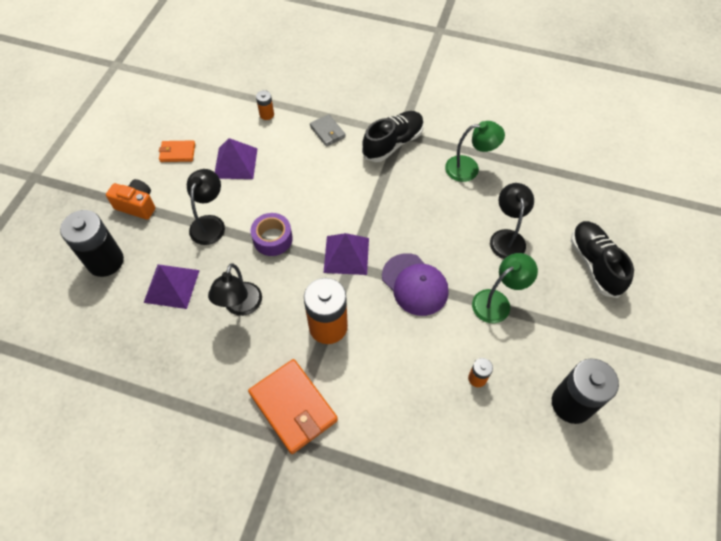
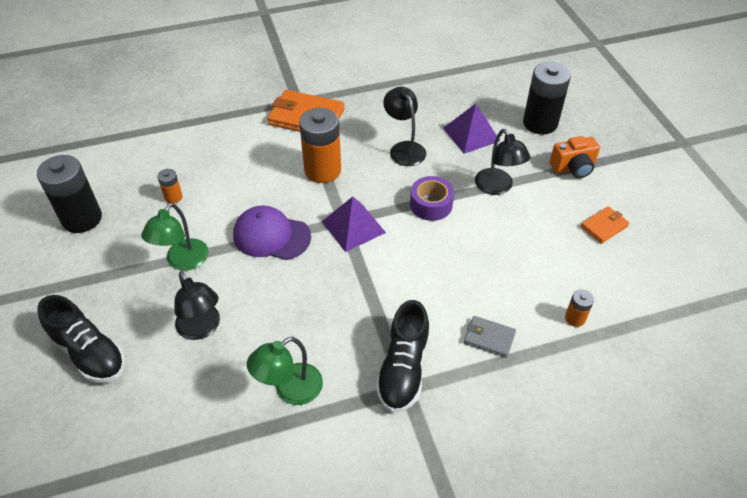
camera: 145 degrees right, 10 degrees down
(235, 163) = (541, 248): purple pyramid -> none

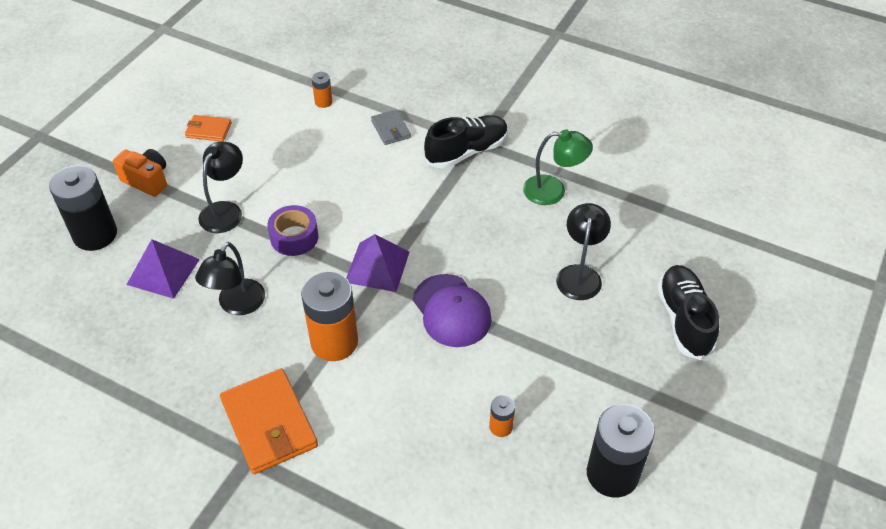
camera: 135 degrees left, 0 degrees up
(183, 261) = (549, 345): green lamp -> none

